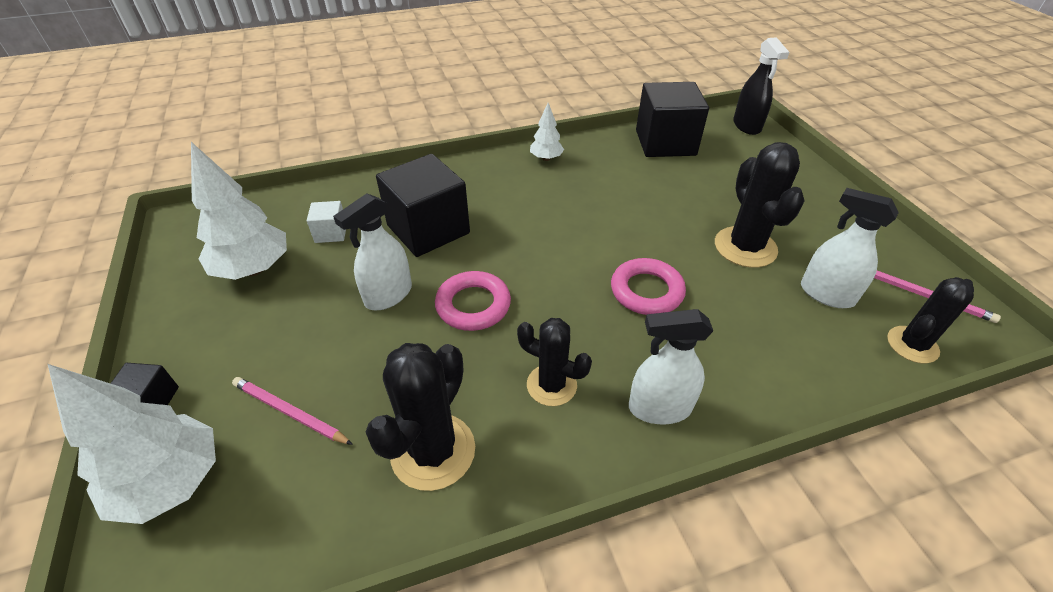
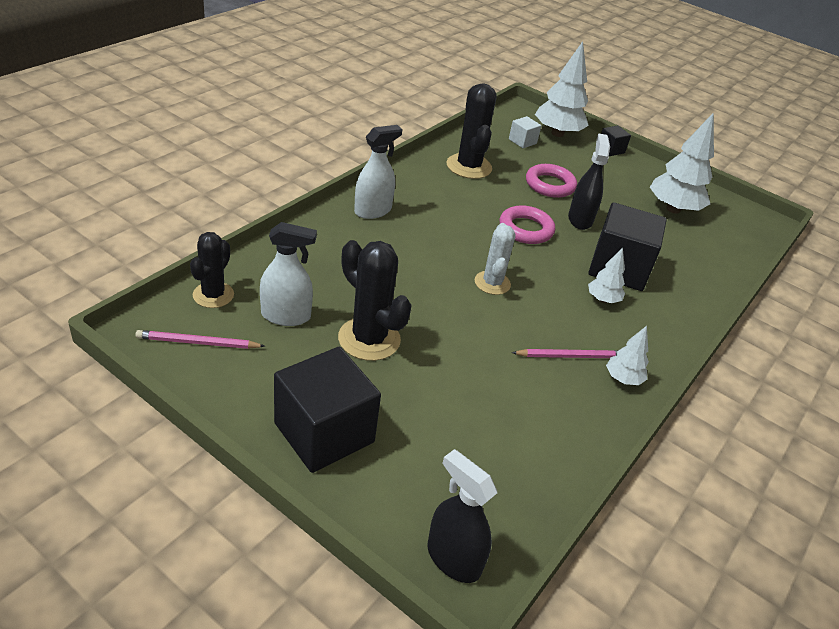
camera: 140 degrees right, 5 degrees down
(289, 412) = (548, 161): pink pencil -> pink pencil (570, 356)
(331, 233) = (672, 244): white cube -> white cube (522, 141)
(388, 295) = (580, 219): white spray bottle -> black spray bottle
(486, 209) = (603, 299): none -> white tree
(551, 385) = (439, 204): black cactus -> none
(580, 257) = (492, 283): none -> white cactus
(646, 291) = (425, 273): pink ring -> pink ring (550, 185)
(665, 143) = (531, 463): black cube -> black cube (324, 432)

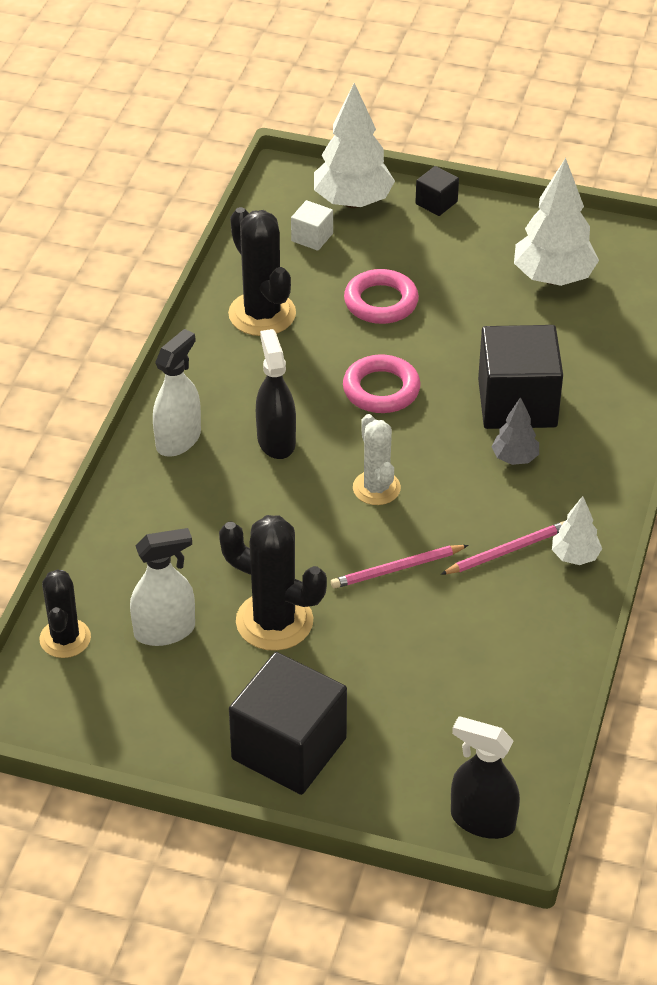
camera: 15 degrees left, 5 degrees up
(198, 343) = (90, 704): pink pencil -> pink pencil (397, 569)
(580, 219) = (442, 345): black spray bottle -> black spray bottle (276, 441)
(603, 299) = (515, 458): white tree -> grey tree

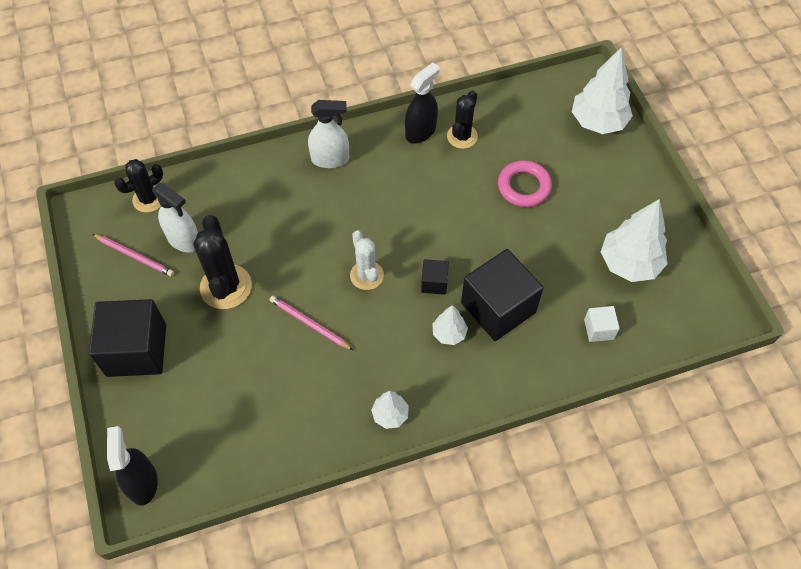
camera: 55 degrees right, 15 degrees up
(262, 314) = (462, 136): black cactus -> black cactus, size x0.66
(276, 441) = (365, 204): black spray bottle -> black spray bottle (420, 131)
(312, 237) = (548, 121): white cube -> white cube (599, 329)
(376, 488) = (366, 275): white cactus -> white cactus turned 60 degrees counterclockwise
(381, 389) = (450, 230): pink ring -> none
(436, 203) = (638, 163): black cube -> black cube (434, 283)
(507, 551) = (367, 374): pink pencil -> pink pencil (134, 256)
(515, 458) = (449, 333): grey tree -> white tree

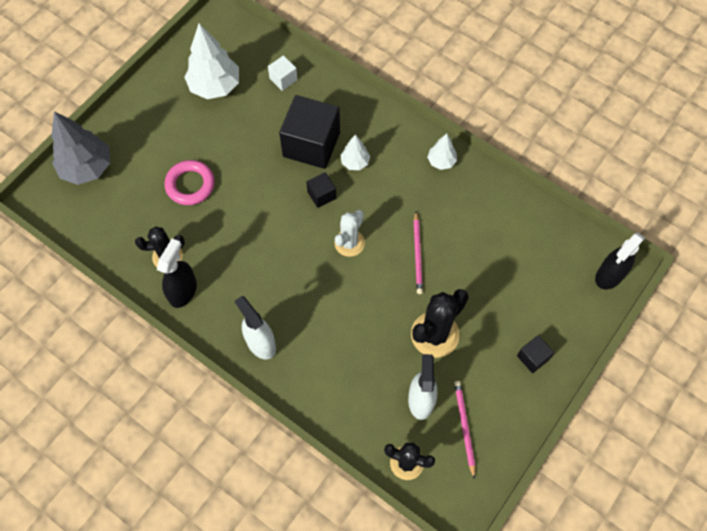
camera: 125 degrees left, 5 degrees up
(136, 350) = (533, 357): black cube -> black cube, size x0.46
(420, 131) = (183, 291): black spray bottle -> black spray bottle turned 105 degrees clockwise
(598, 122) = (87, 168): white tree -> grey tree

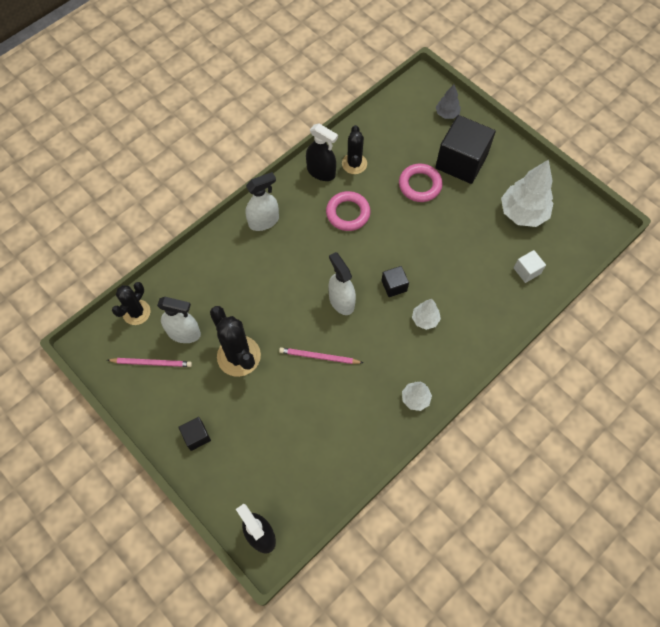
camera: 100 degrees right, 0 degrees up
(87, 168) = (447, 114): grey tree -> grey tree, size x0.52
(237, 253) = (348, 213): none -> pink ring
(311, 144) = (449, 285): black cube -> black cube (461, 162)
(349, 243) = (341, 301): white cactus -> white spray bottle

